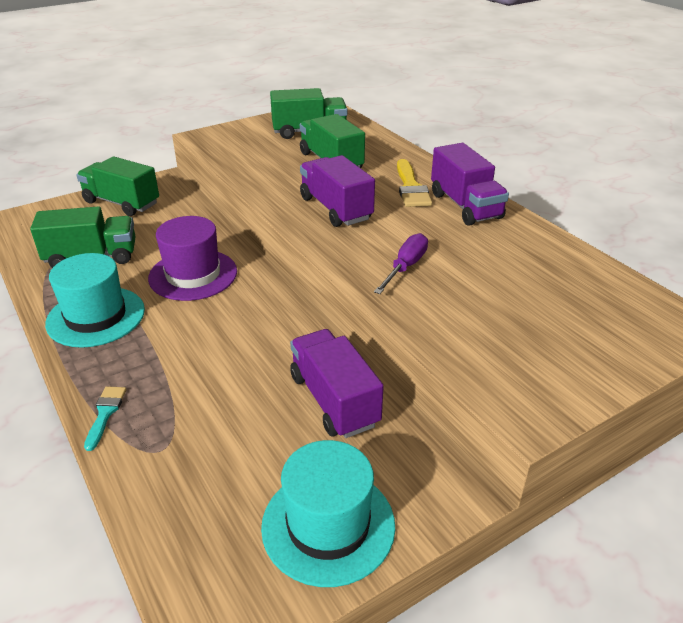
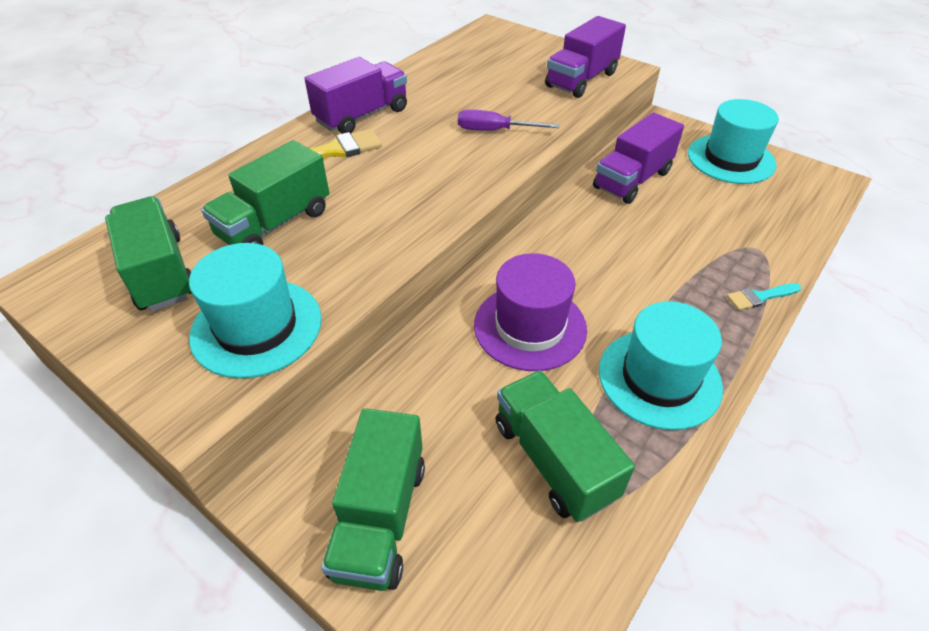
camera: 110 degrees left, 10 degrees up
(241, 151) = (256, 327): none -> turquoise hat
(336, 209) = (406, 191): purple truck -> purple truck (581, 80)

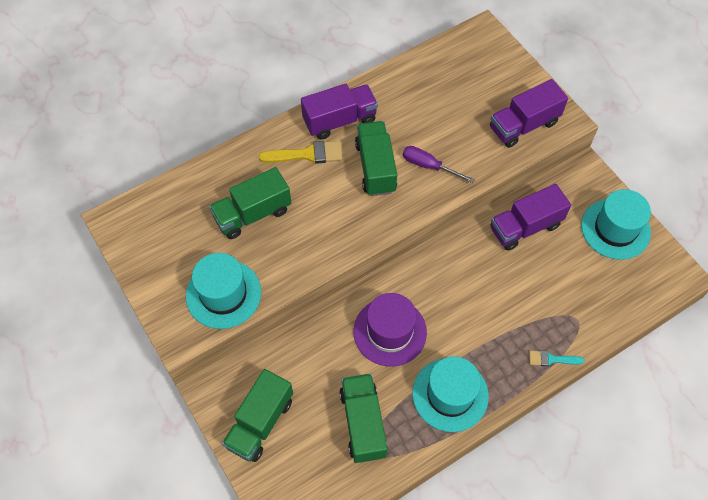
camera: 20 degrees right, 15 degrees up
(161, 273) = (178, 234): green truck -> green truck (375, 167)

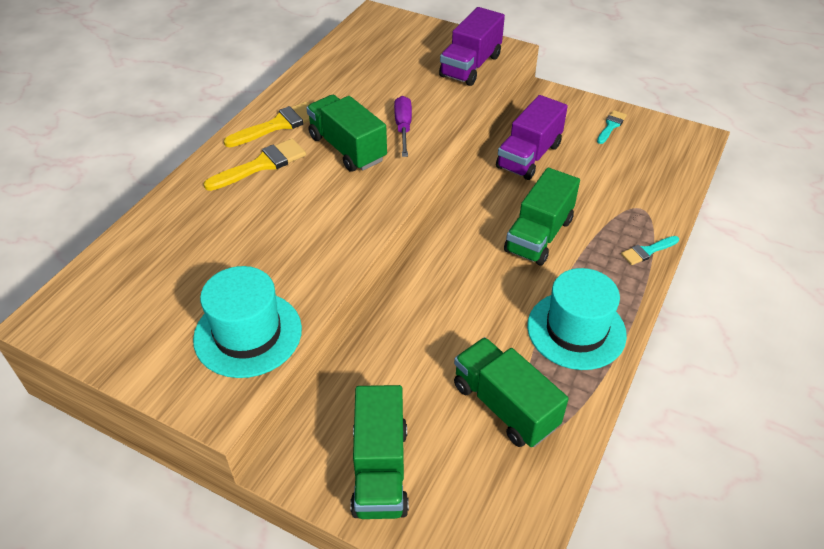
camera: 30 degrees left, 15 degrees down
(253, 214) = (232, 241): green truck -> green truck (539, 235)
(339, 120) = (278, 125): purple truck -> yellow brush
(390, 332) = (465, 301): purple hat -> none
(429, 166) = (403, 127): purple screwdriver -> purple screwdriver turned 90 degrees clockwise
(615, 229) = (611, 126): turquoise hat -> turquoise brush

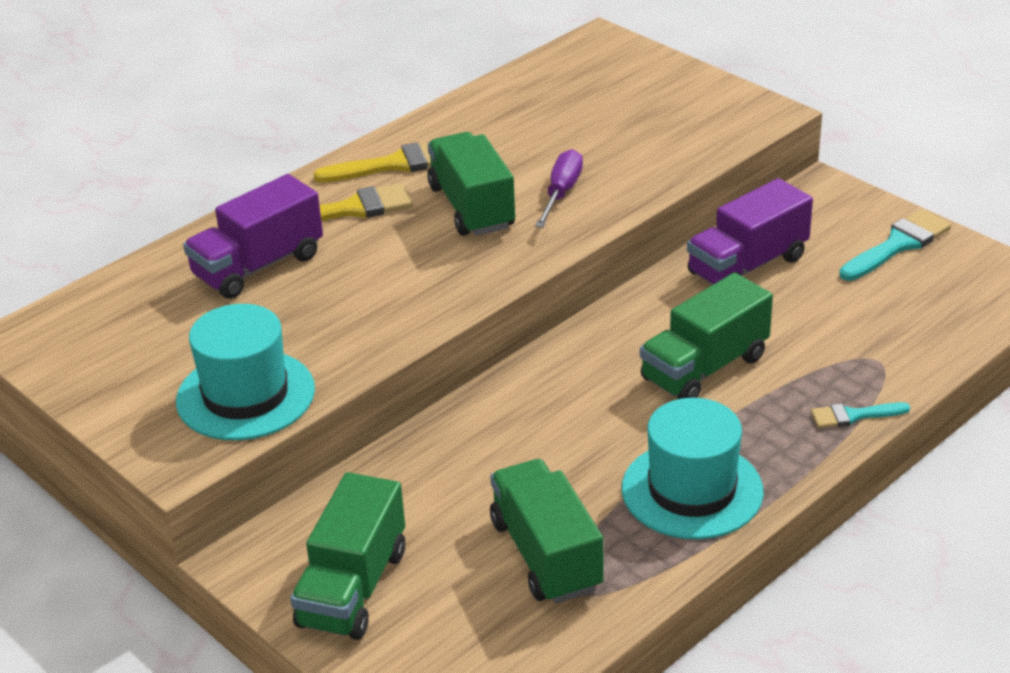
camera: 20 degrees right, 10 degrees down
(470, 66) = (701, 127): purple truck -> purple truck (258, 266)
(611, 126) = (897, 245): turquoise brush -> turquoise brush, size x1.66

